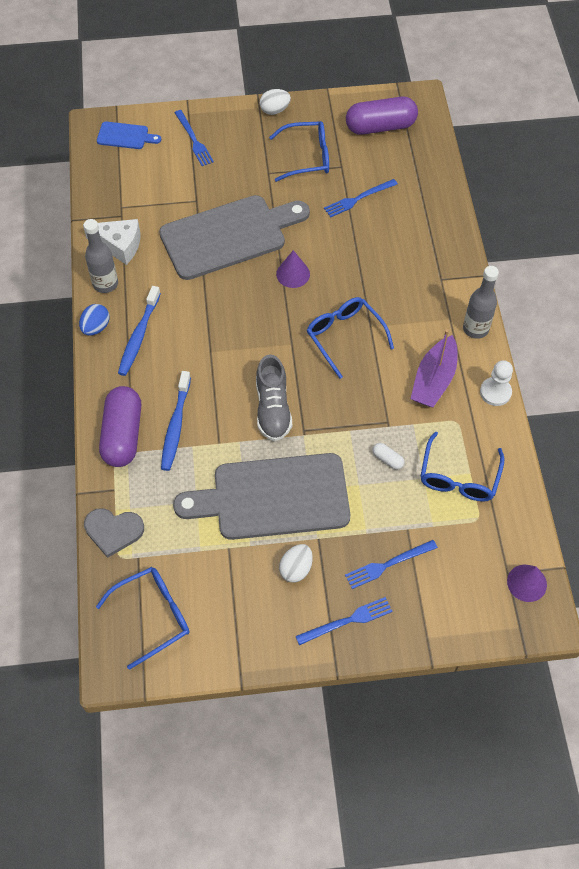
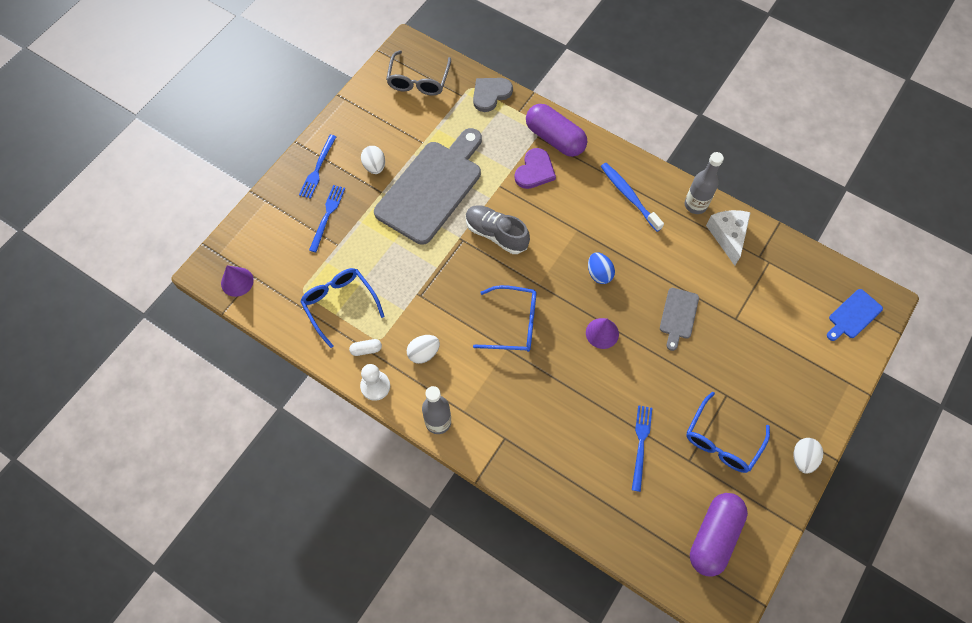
camera: 130 degrees right, 5 degrees up
(96, 327) = (659, 176): blue egg -> blue egg (599, 274)
(119, 245) = (728, 236): white cheese -> white cheese turned 120 degrees clockwise
(153, 616) = (418, 80): blue glasses -> grey glasses
(176, 426) = (535, 171): blue toothbrush -> purple heart
(194, 140) = (810, 364): blue fork -> none
(228, 235) = (678, 316): grey cutting board -> grey cutting board, size x0.45
(387, 459) = (394, 272): white capsule -> white capsule (366, 349)
(434, 380) = (424, 353): purple boat -> white egg

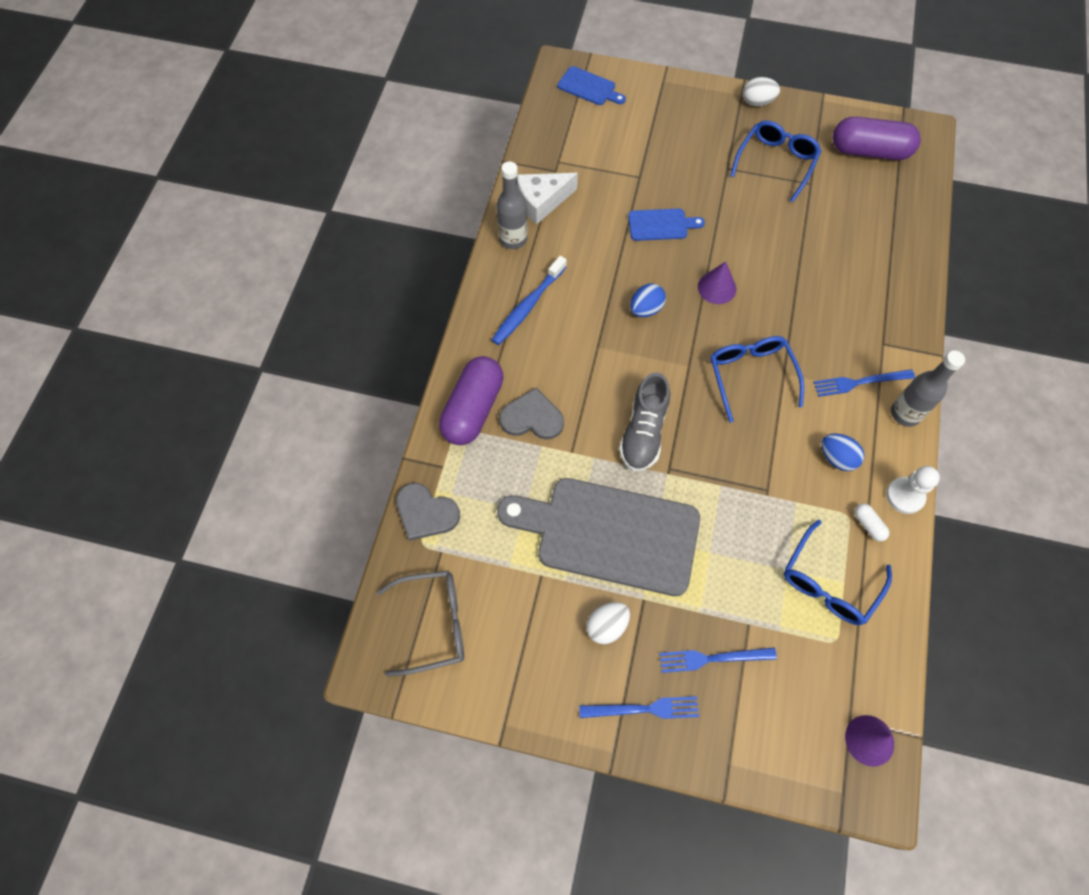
camera: 110 degrees left, 0 degrees up
(424, 353) = (837, 458): white egg -> blue egg
(535, 171) = (532, 417): purple heart -> grey heart
(641, 444) = (818, 225): blue fork -> blue fork (860, 382)
(678, 316) = (661, 225): grey cutting board -> blue cutting board
(722, 441) = (776, 163): blue glasses -> blue glasses turned 75 degrees counterclockwise

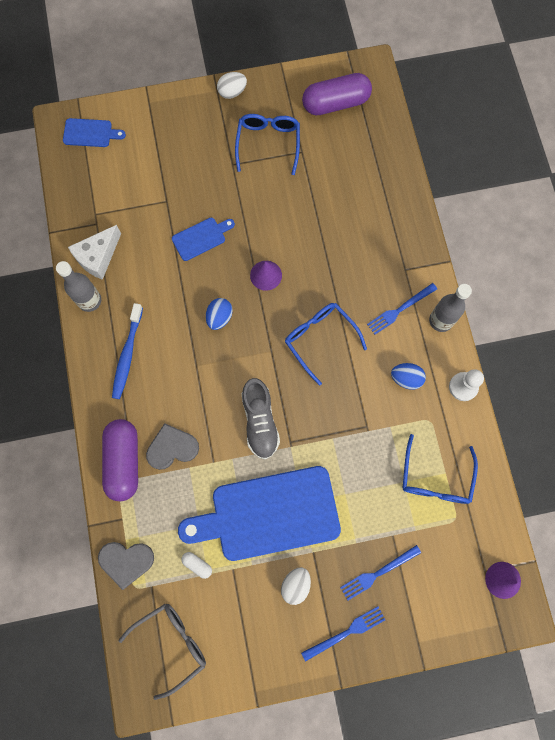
camera: 25 degrees left, 10 degrees up
(609, 534) = (269, 514): grey cutting board -> blue cutting board
(868, 525) = (446, 421): white capsule -> white capsule (197, 564)

